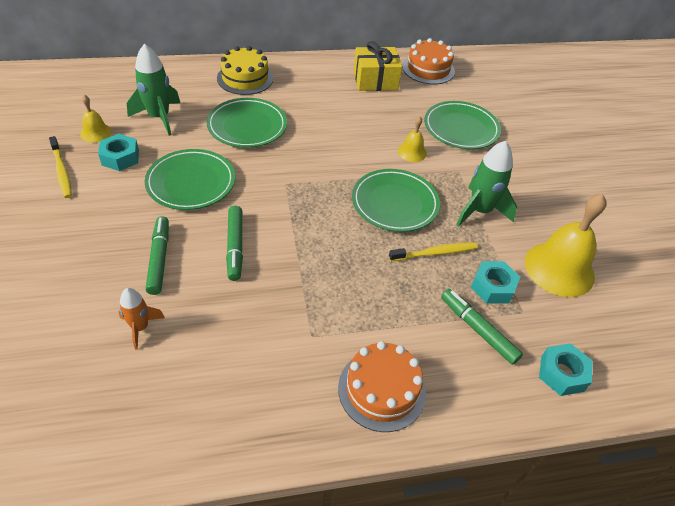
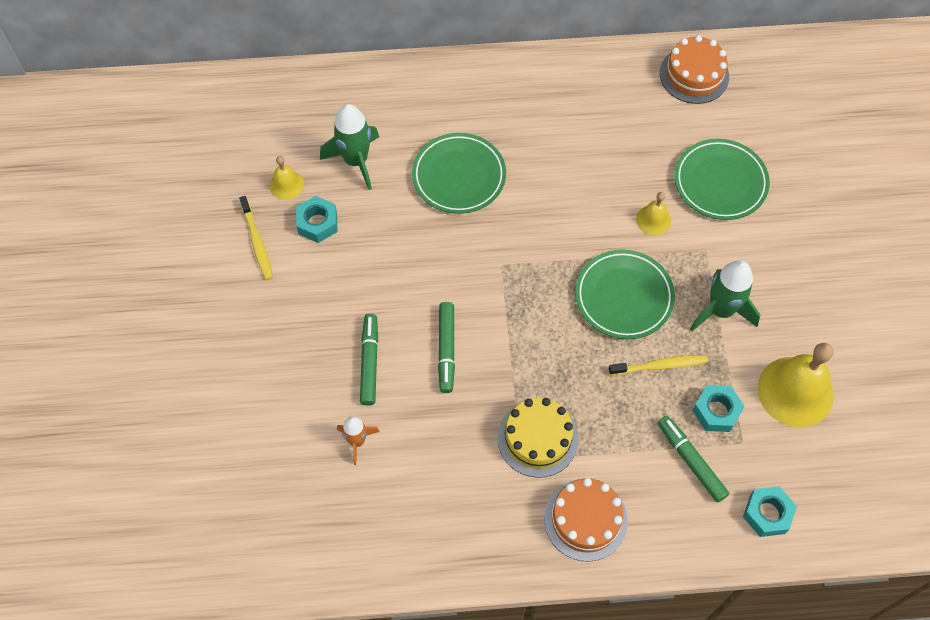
camera: 10 degrees right, 15 degrees up
(191, 183) = (397, 262): green plate -> none
(245, 78) = (456, 93): yellow cake -> yellow cake (537, 438)
(375, 80) = (621, 97): yellow gift -> none

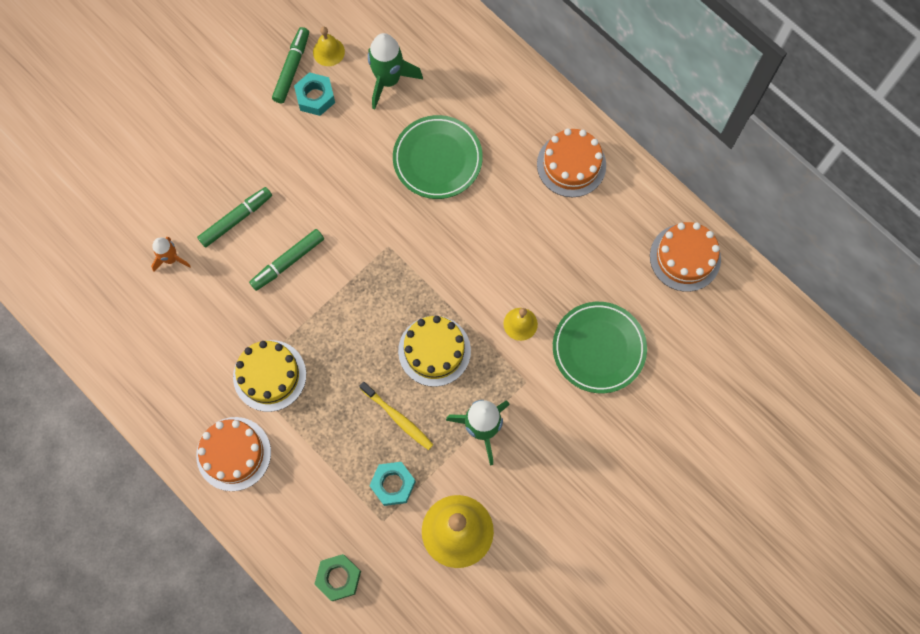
camera: 50 degrees right, 10 degrees up
(257, 242) = (267, 71): yellow toothbrush -> none
(550, 91) = (571, 164): none -> orange cake
(624, 297) = (434, 351): green plate -> yellow cake
(691, 461) = (337, 494): green marker -> green marker (292, 68)
(767, 514) = (338, 578): turquoise nut -> green nut

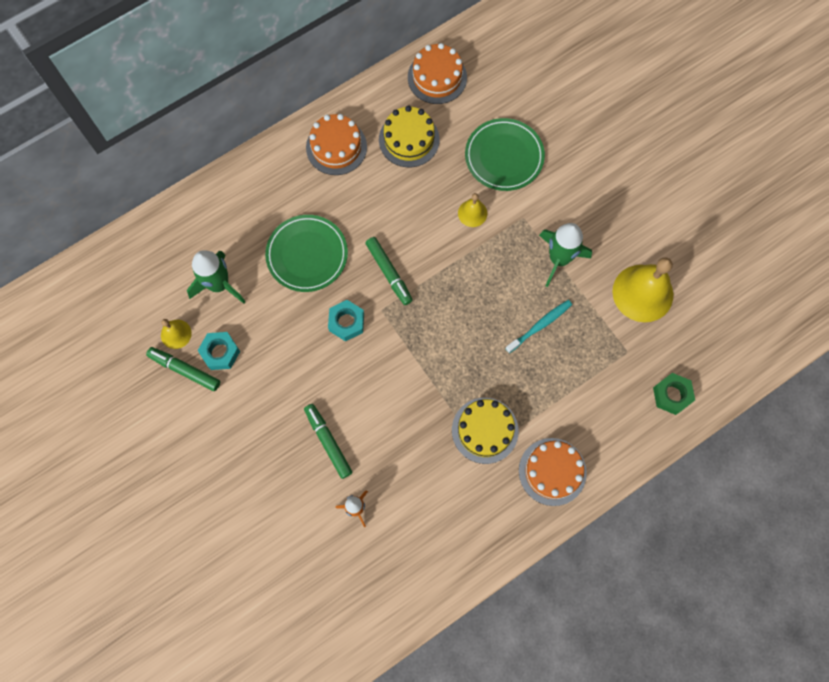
camera: 80 degrees left, 0 degrees up
(288, 262) = (379, 400): green marker -> green marker (389, 273)
(393, 484) = (597, 338): turquoise nut -> turquoise nut (346, 322)
(397, 418) = (539, 326): yellow toothbrush -> turquoise toothbrush
(434, 351) = (485, 286): yellow cake -> yellow cake (409, 139)

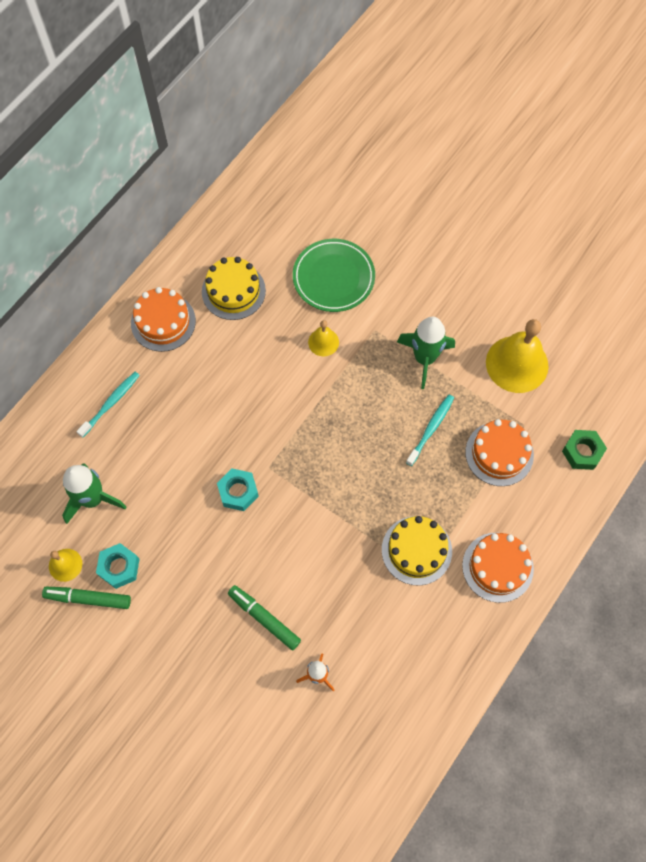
camera: 20 degrees left, 5 degrees down
(264, 205) = (110, 403): none -> turquoise toothbrush
(307, 255) = (173, 438): green plate -> none
(389, 273) = (262, 428): green marker -> none
(437, 77) = (239, 222): orange cake -> orange cake (499, 453)

